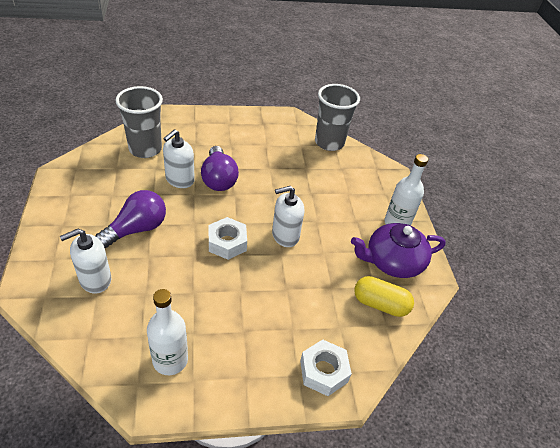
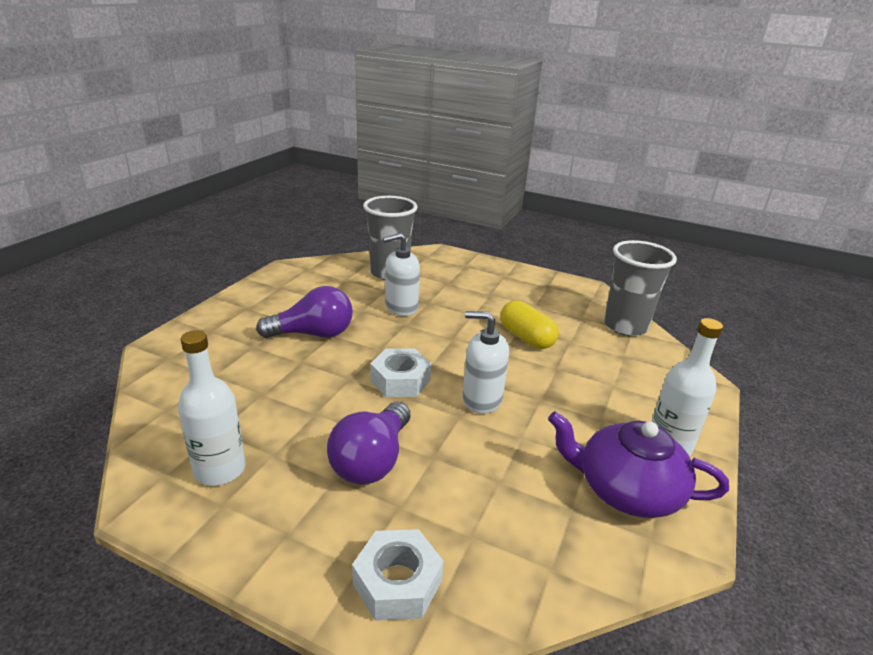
camera: 35 degrees right, 15 degrees down
(95, 279) = (227, 361): white soap dispenser -> none
(218, 179) = (446, 319): purple light bulb -> purple light bulb (372, 460)
(380, 304) = (562, 536): yellow capsule -> yellow capsule (526, 338)

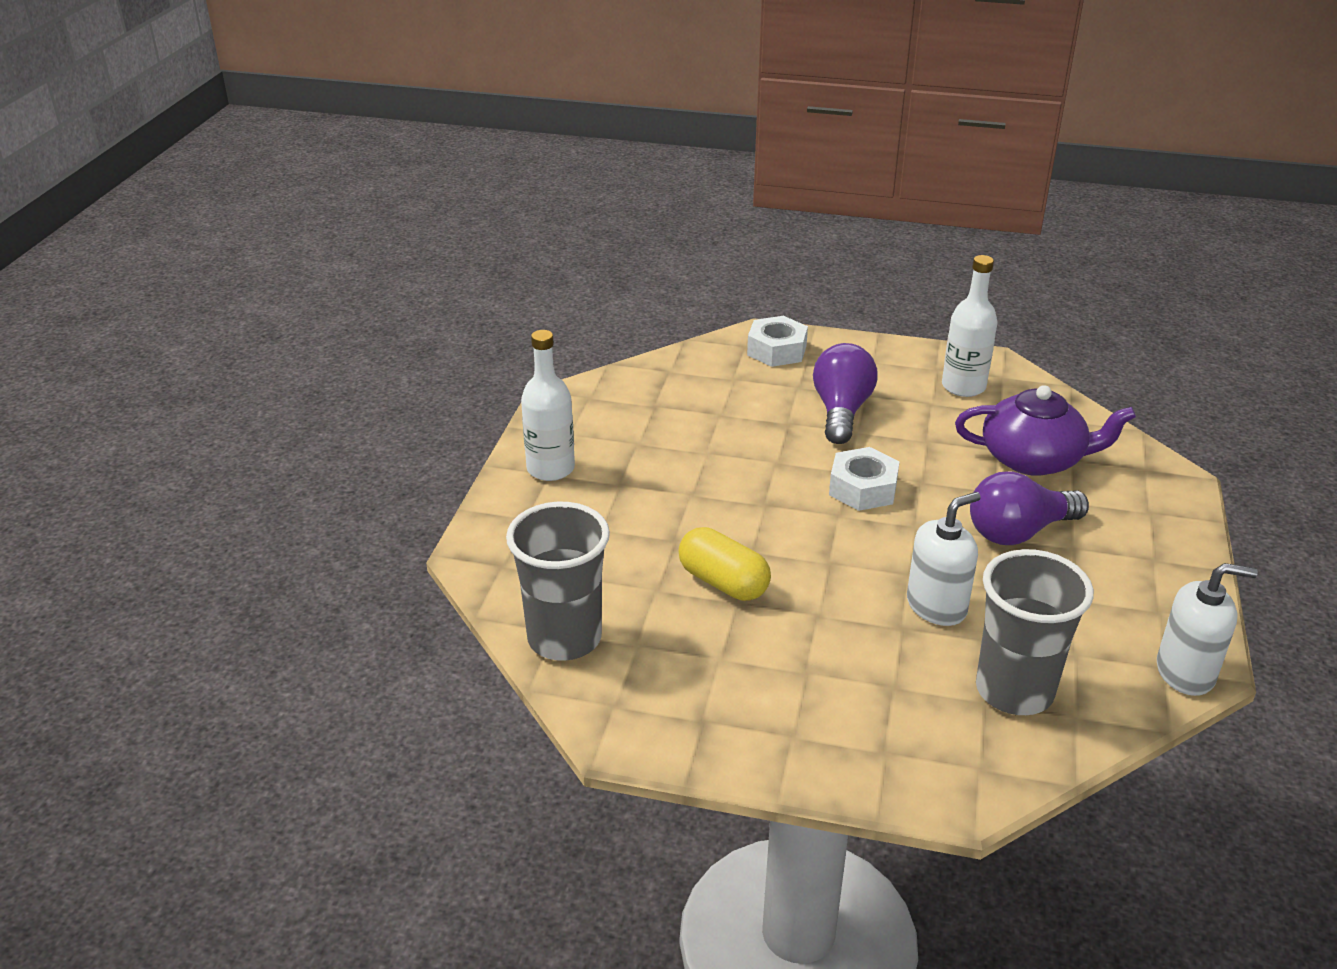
camera: 170 degrees right, 5 degrees up
(481, 399) = (760, 483): white soap dispenser -> white soap dispenser (1185, 672)
(626, 489) = (603, 425): purple teapot -> purple teapot (1033, 459)

